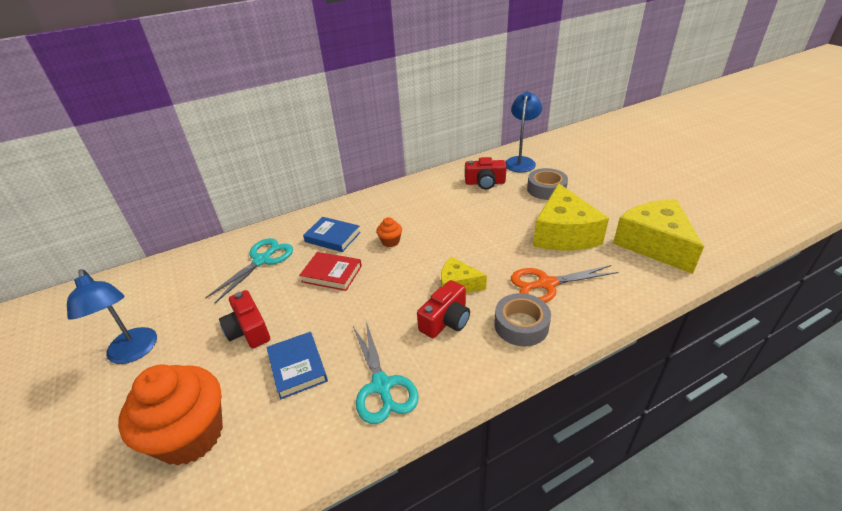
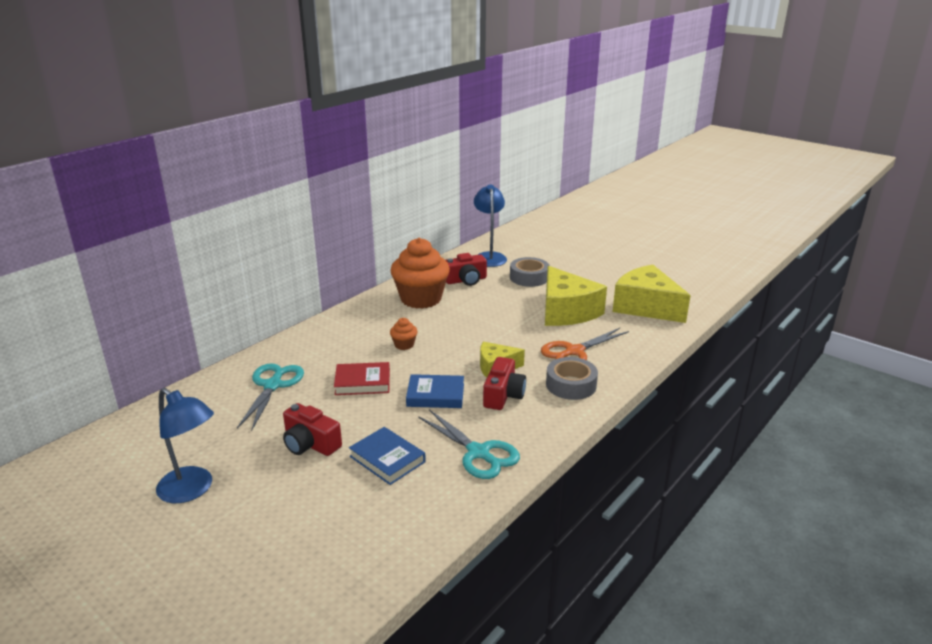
camera: 25 degrees left, 10 degrees down
(191, 435) = (321, 531): orange cupcake -> orange cupcake (421, 299)
(332, 237) = (338, 352): blue book -> blue book (435, 395)

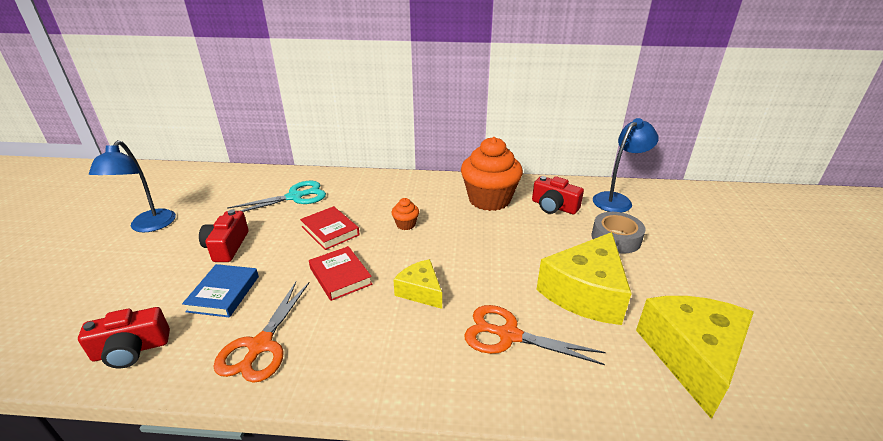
camera: 55 degrees right, 5 degrees up
(435, 395) = (340, 276): blue book -> red book
(479, 453) = (260, 346): turquoise scissors -> orange scissors
(503, 395) = (374, 318): red camera -> red camera (131, 349)
(571, 385) = (436, 362): grey tape -> none

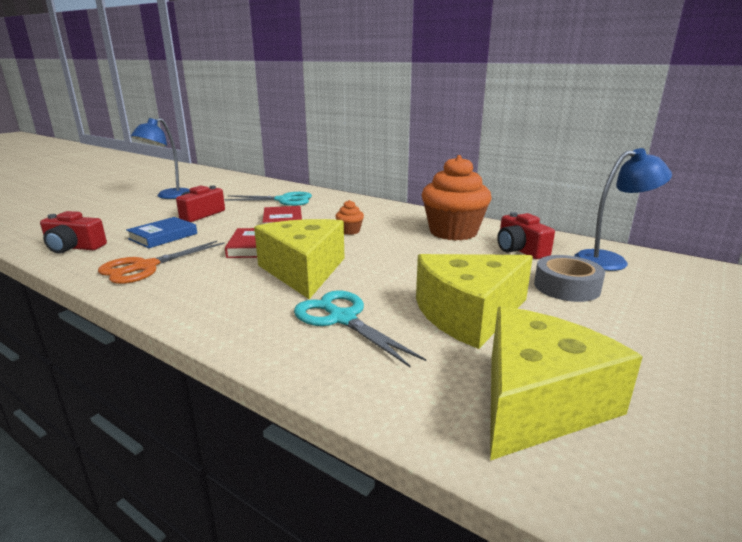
camera: 30 degrees right, 10 degrees down
(420, 291) = (303, 271): yellow cheese -> yellow cheese, size x1.84
(508, 335) = (342, 318): orange scissors -> turquoise scissors

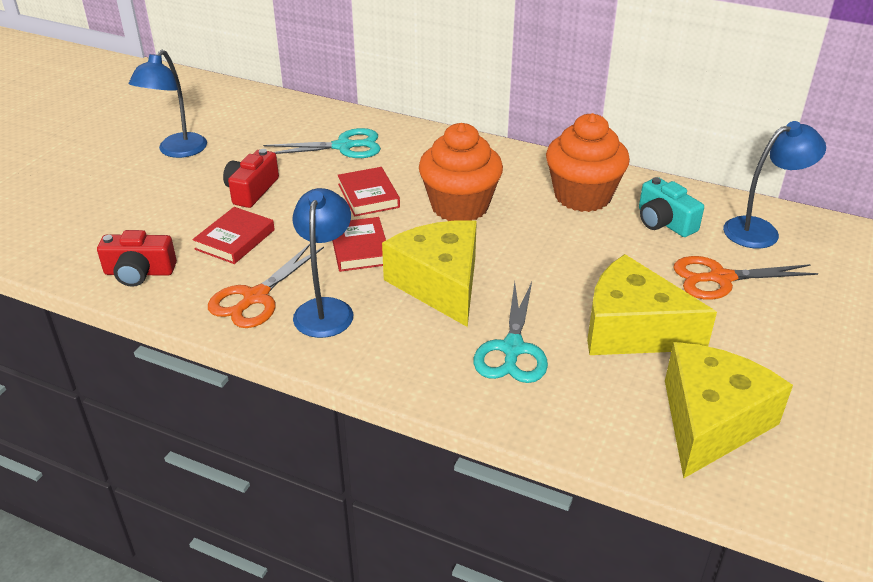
camera: 10 degrees left, 15 degrees up
(163, 236) = (235, 239): blue book -> red book
(195, 278) = (326, 309): none -> blue lamp
(342, 318) = (512, 349): turquoise scissors -> turquoise scissors turned 120 degrees counterclockwise
(349, 231) = (460, 206): orange cupcake -> orange cupcake, size x2.36
(468, 314) = (632, 329): yellow cheese -> yellow cheese turned 60 degrees clockwise
(520, 250) = (664, 222): red camera -> turquoise camera
(566, 287) = (720, 278): grey tape -> orange scissors

